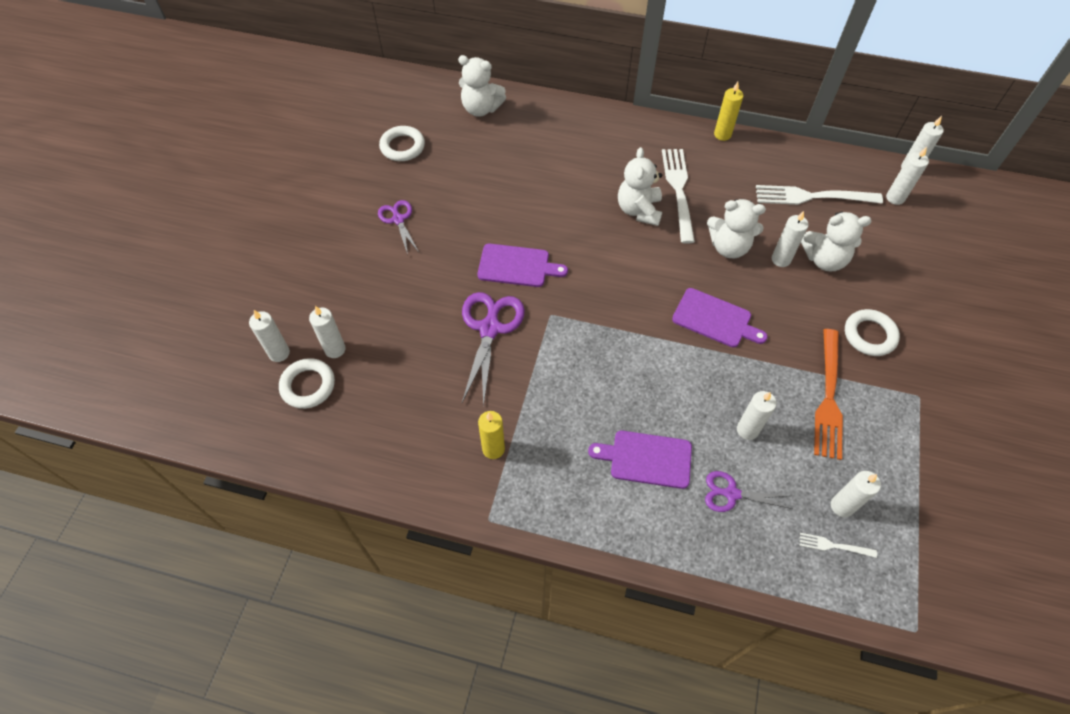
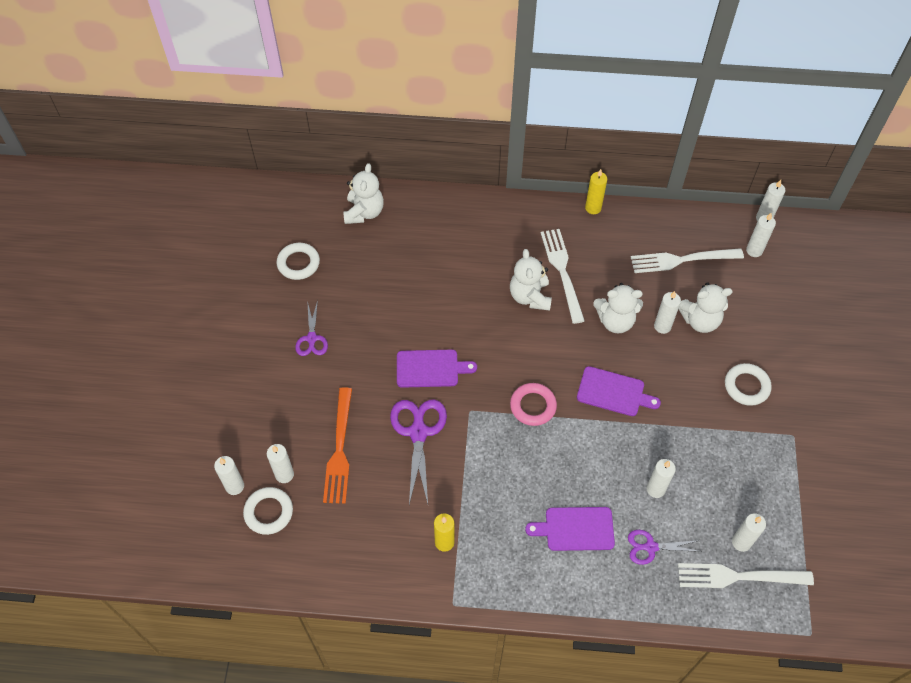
camera: 10 degrees left, 0 degrees up
(398, 219) = (312, 339): purple scissors -> purple scissors turned 150 degrees counterclockwise
(481, 109) = (364, 212): white teddy bear -> white teddy bear turned 90 degrees counterclockwise
(621, 320) = (533, 406): none -> pink ring
(828, 397) = (719, 449): orange fork -> orange fork (339, 449)
(834, 546) = (739, 577): white fork -> white fork, size x2.15

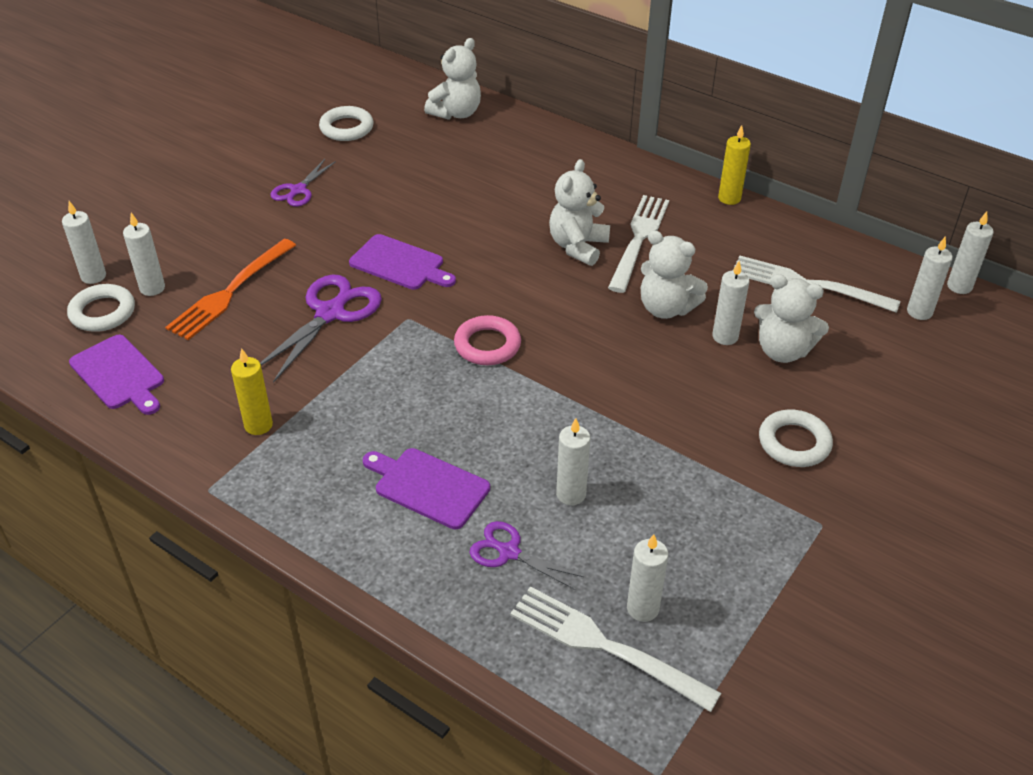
camera: 30 degrees right, 15 degrees down
(613, 392) = (602, 374): purple cutting board -> purple cutting board (119, 374)

